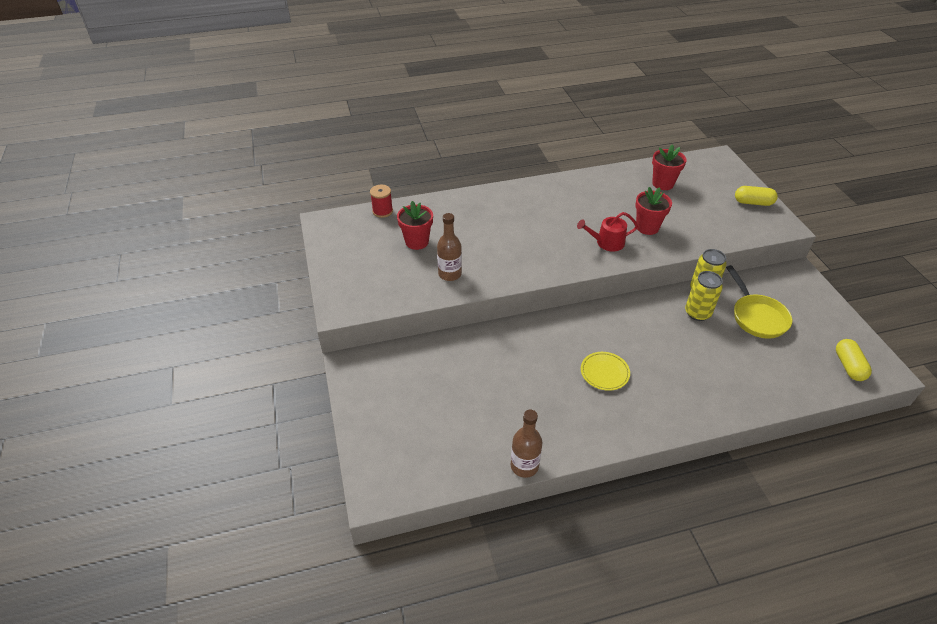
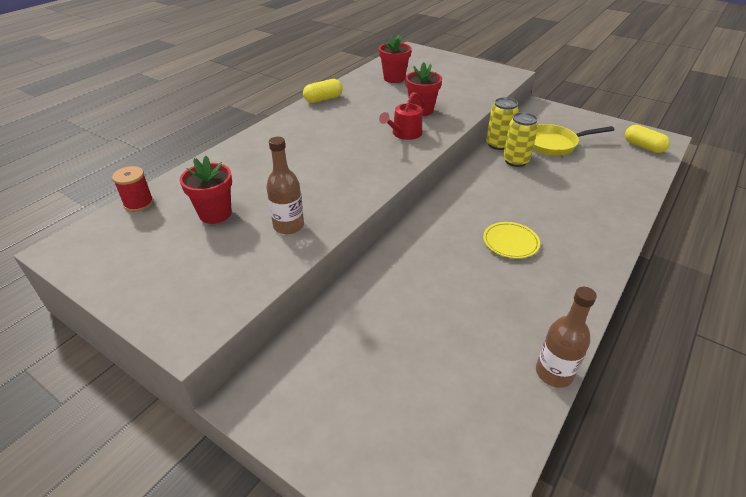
camera: 40 degrees left, 5 degrees down
(753, 202) = (471, 67): yellow capsule -> yellow capsule (323, 99)
(757, 317) = (554, 144): yellow pan -> yellow pan turned 135 degrees clockwise

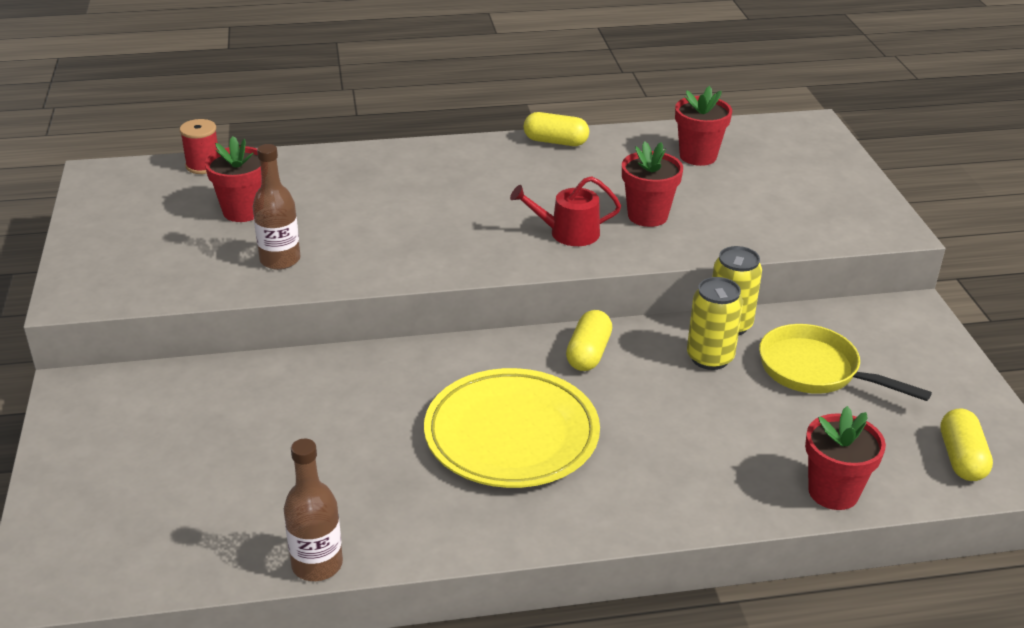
camera: 45 degrees right, 5 degrees down
(473, 187) = (588, 353): none -> yellow capsule
(510, 242) = (511, 435): yellow plate -> yellow plate, size x2.00
(639, 183) = (833, 492): none -> red flower pot

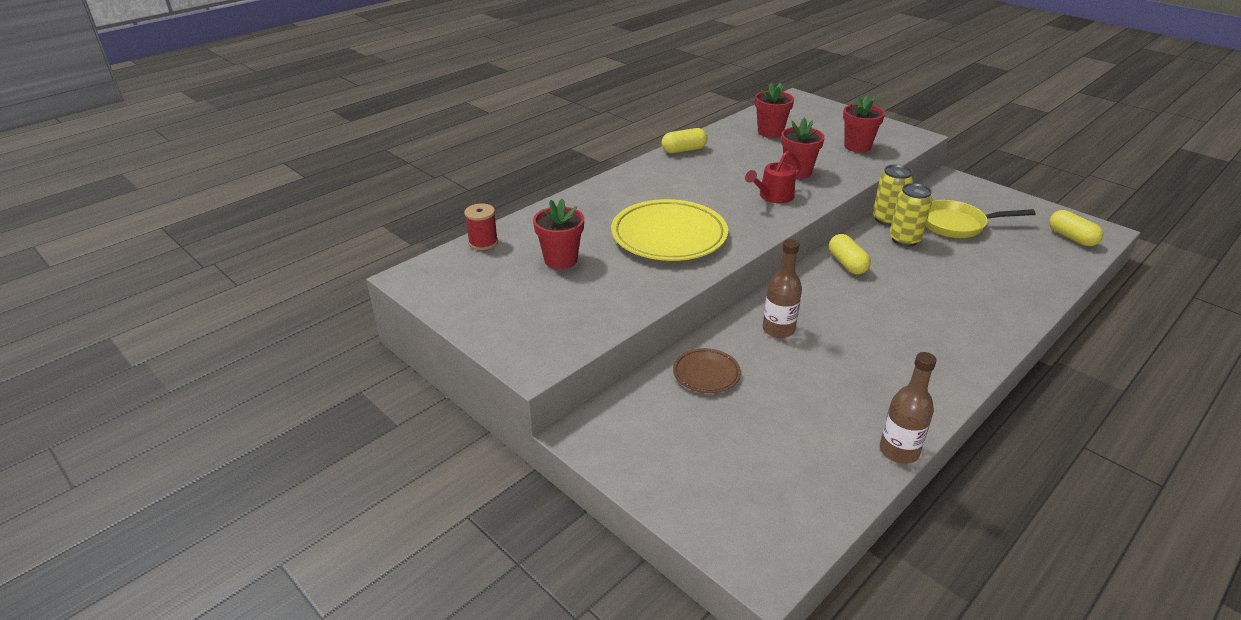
camera: 35 degrees left, 0 degrees up
(256, 393) = (706, 374): none -> brown plate
(280, 260) = (636, 279): brown bottle -> brown bottle (778, 329)
(511, 435) = (879, 325): yellow plate -> yellow plate (669, 236)
(833, 492) = (1052, 278): red flower pot -> red flower pot (857, 146)

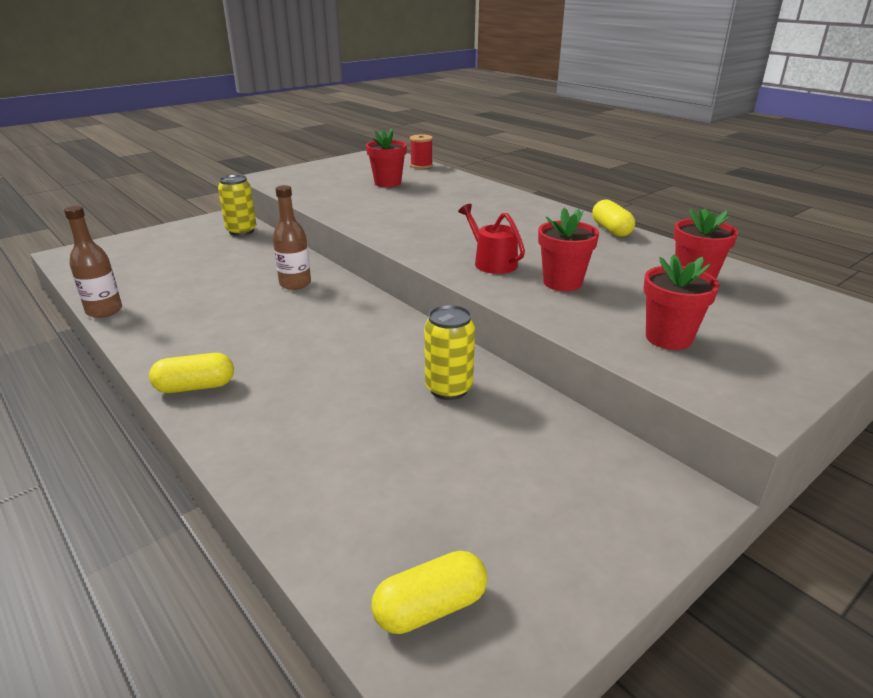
camera: 95 degrees right, 5 degrees down
(669, 236) = (414, 214): yellow plate -> none
(706, 374) = (256, 252): brown plate -> none
(847, 264) = (397, 335): yellow capsule -> yellow capsule (195, 387)
(887, 219) = (509, 386): yellow can -> yellow can (241, 231)
(957, 225) = (491, 453): yellow pan -> none

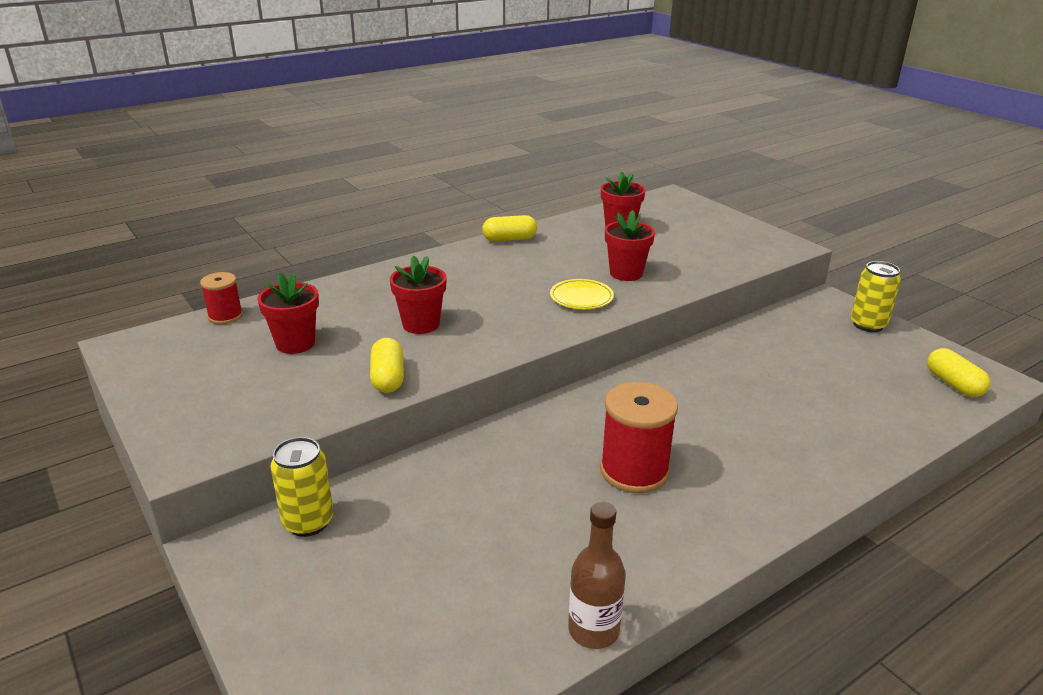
camera: 85 degrees left, 0 degrees up
(195, 387) = (766, 506): yellow capsule -> yellow capsule (388, 378)
(263, 326) = (634, 471): none -> red spool
(295, 284) = (524, 454): brown bottle -> none
(448, 389) = (735, 365): yellow can -> yellow can (868, 325)
(492, 262) = (581, 298): red watering can -> yellow plate
(668, 338) = (713, 252): red flower pot -> red flower pot (421, 324)

